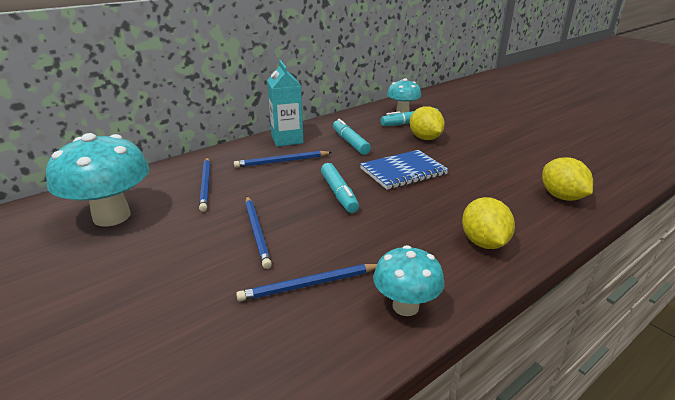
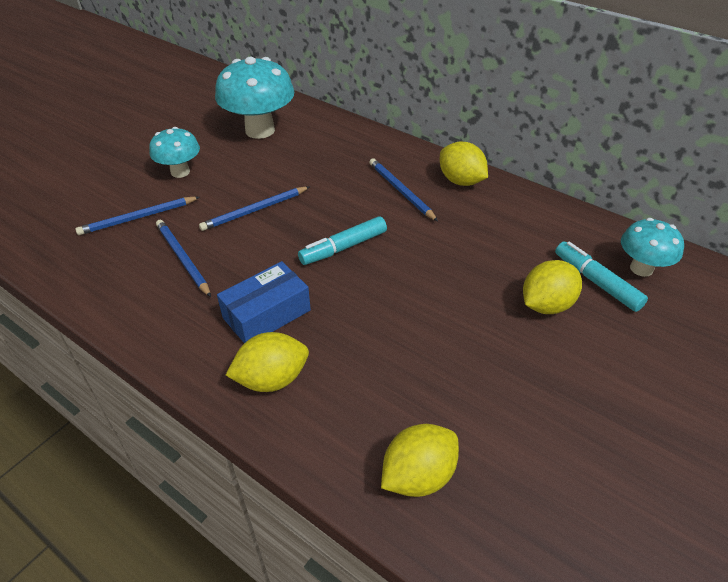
camera: 75 degrees right, 15 degrees up
(206, 185) = (328, 158): blue pencil -> blue pencil (138, 218)
(287, 139) = (461, 181): turquoise carton -> yellow lemon
(350, 142) = (484, 233): turquoise marker -> none
(403, 171) = (422, 293): blue notebook -> none
(405, 306) = (158, 323): turquoise mushroom -> turquoise mushroom (180, 172)
(409, 238) = (267, 314): none -> blue box

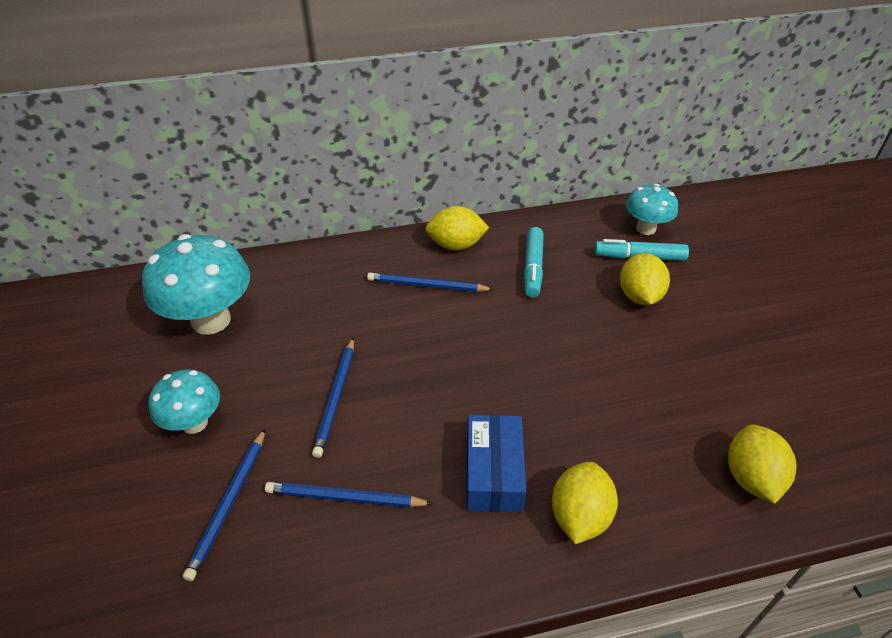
camera: 50 degrees left, 0 degrees up
(343, 247) = (459, 367): turquoise marker -> turquoise marker (532, 268)

